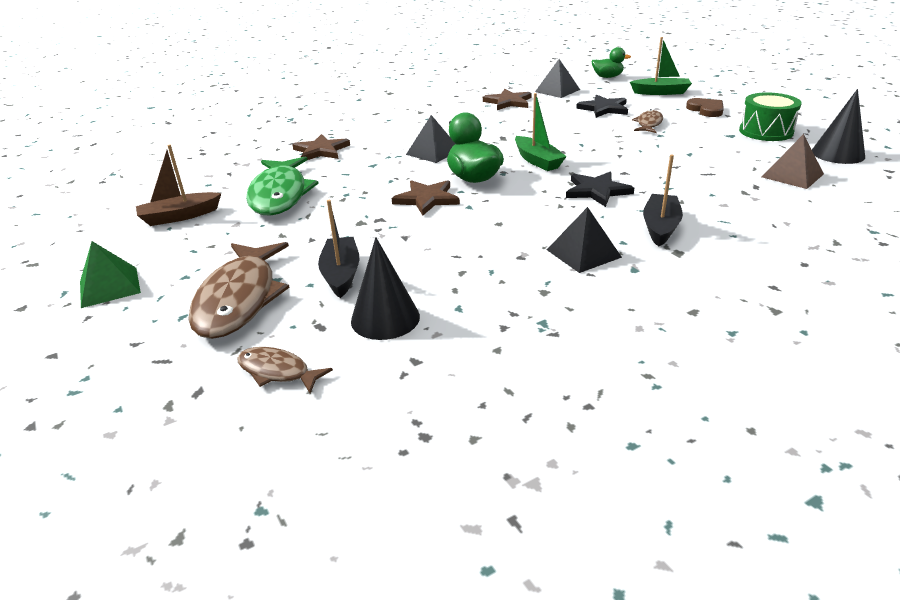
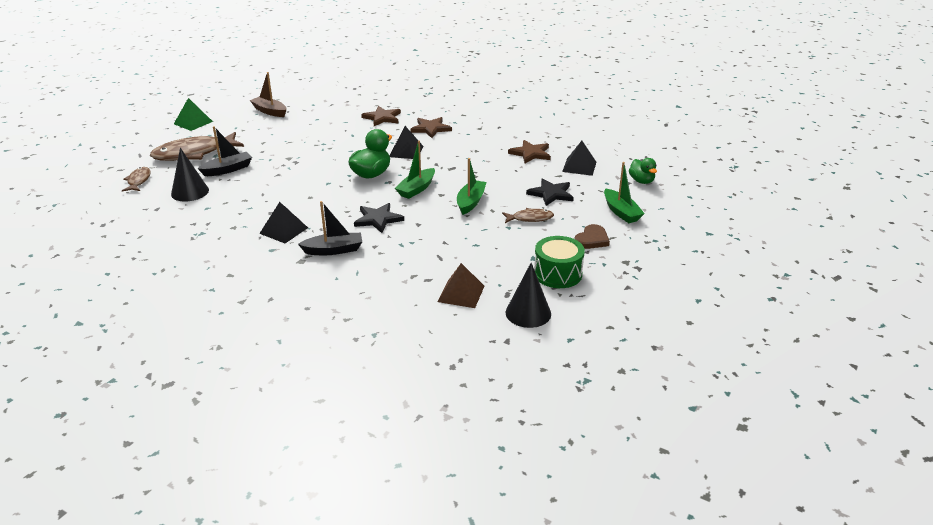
camera: 60 degrees right, 0 degrees up
(279, 195) = (310, 126): green fish -> none
(426, 199) = (330, 168): brown star -> brown star (430, 129)
(593, 141) = (470, 202): none -> green boat

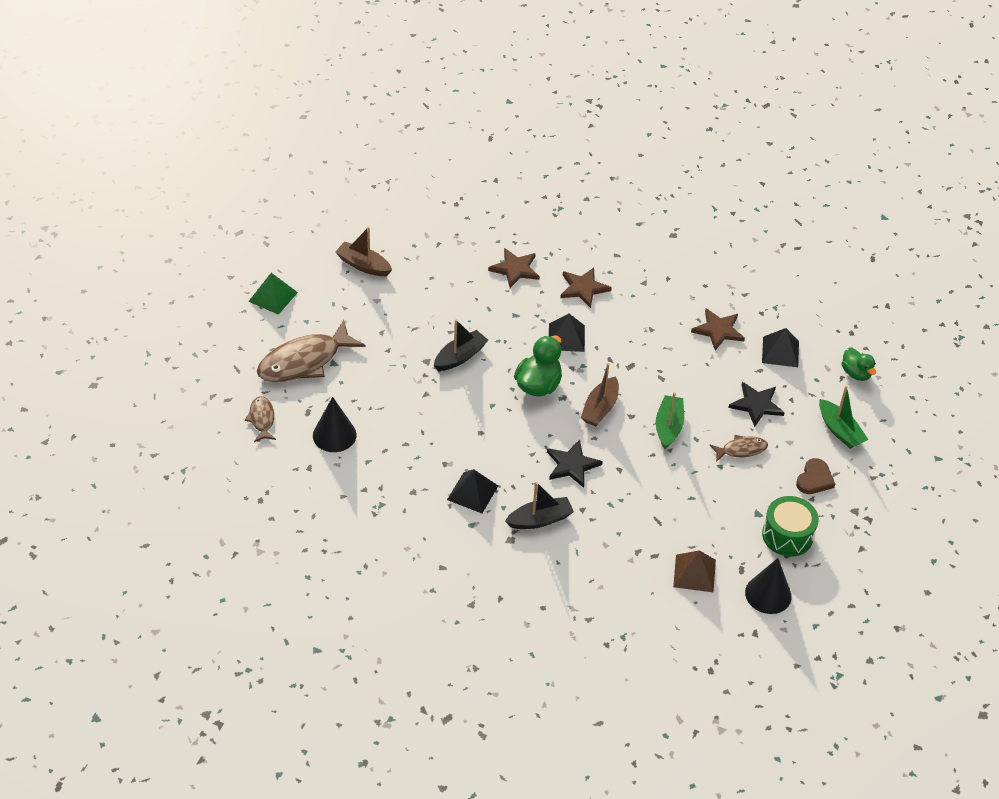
camera: 10 degrees left, 15 degrees up
(227, 169) = (361, 389): black boat -> black boat (460, 357)
(416, 189) = (600, 408): green boat -> brown boat

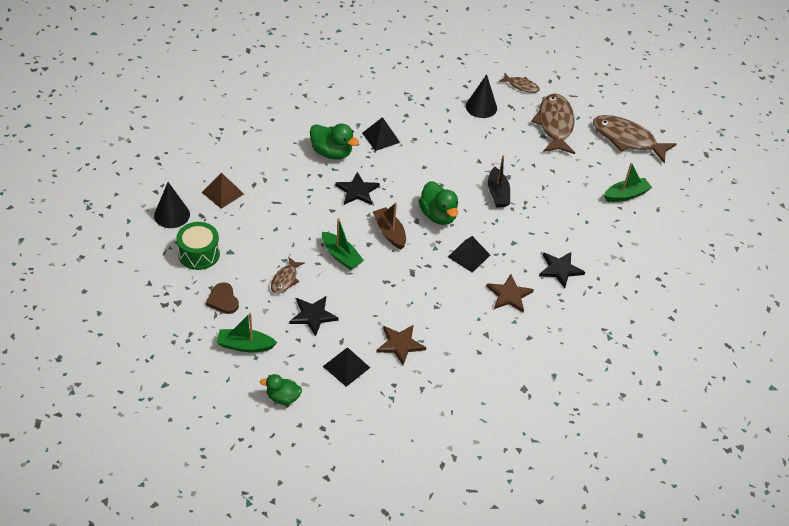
camera: 125 degrees right, 0 degrees up
(273, 297) = (627, 139): green pyramid -> brown fish
(363, 265) = (626, 195): brown boat -> green boat
(515, 269) = (560, 269): brown star -> black star
(540, 520) = (332, 153): black boat -> green duck

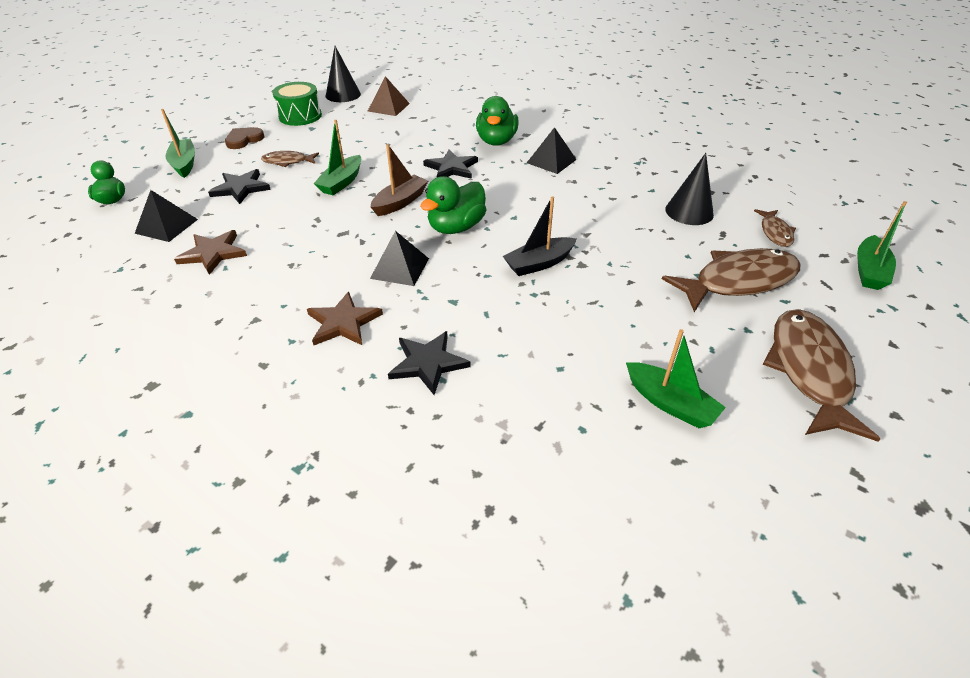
camera: 70 degrees right, 5 degrees down
(571, 74) = (869, 271): none -> green boat

